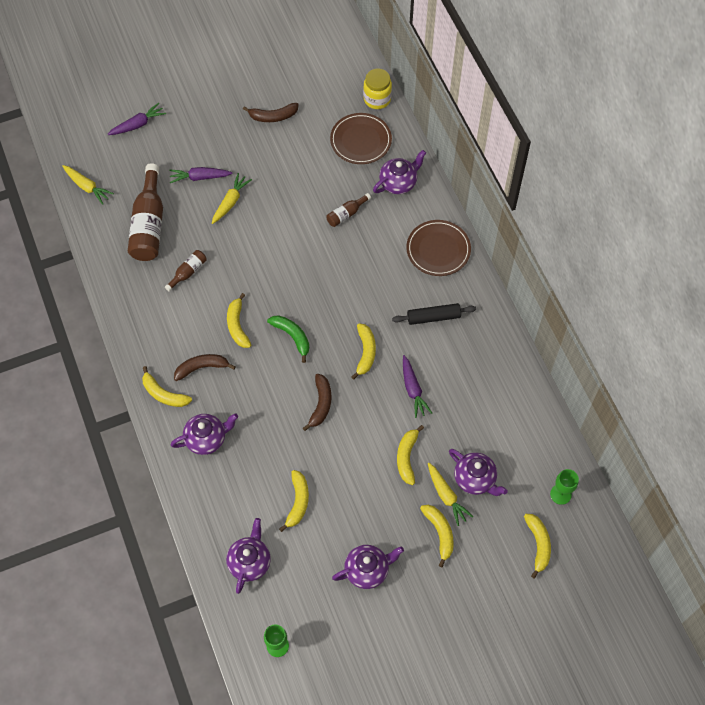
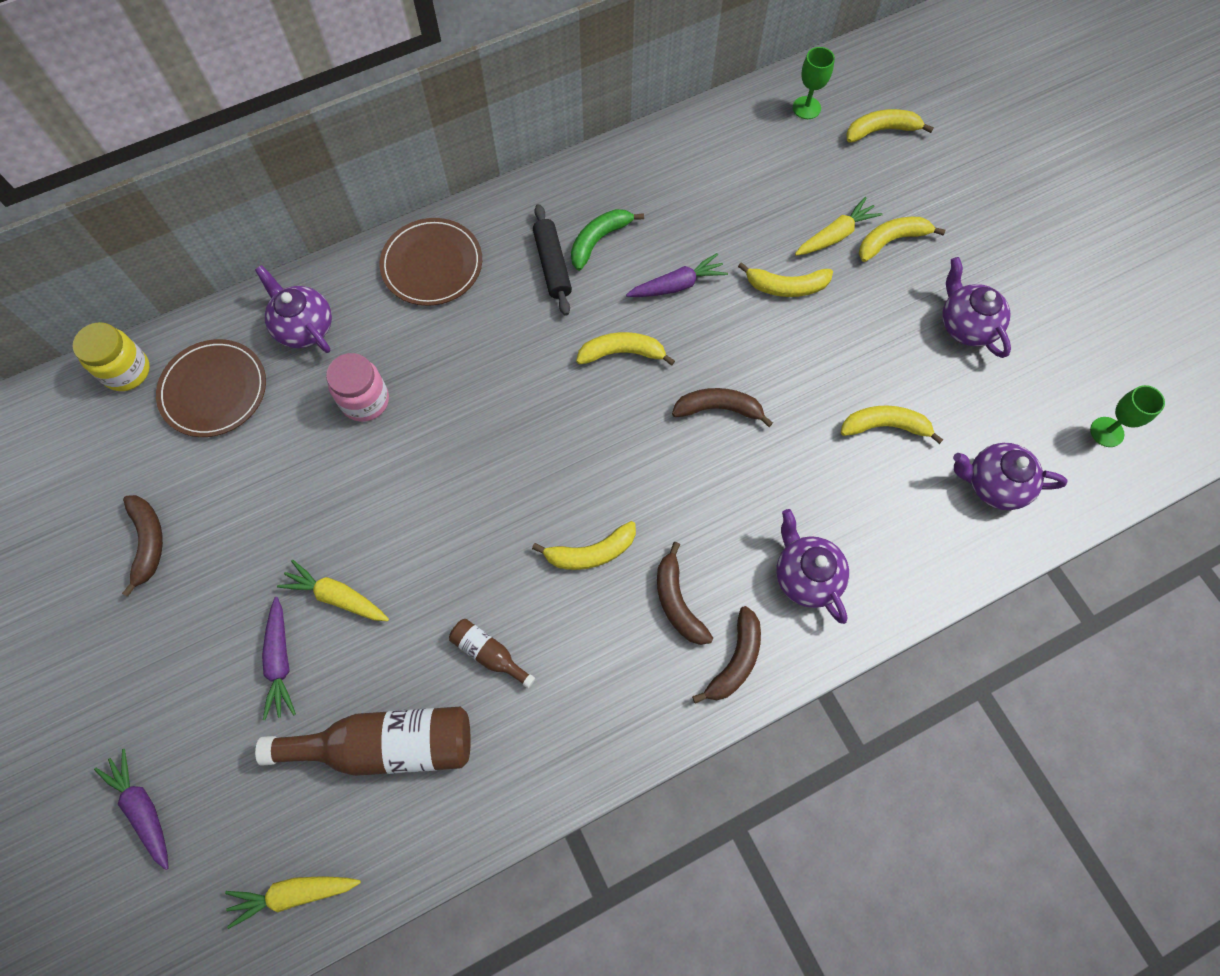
camera: 95 degrees left, 5 degrees up
(87, 187) = (294, 893): yellow carrot -> yellow carrot turned 135 degrees counterclockwise
(164, 394) = (735, 660): yellow banana -> brown banana
(292, 336) = (604, 462): green banana -> green banana (599, 240)
(346, 214) = (365, 401): brown bottle -> pink jar
(475, 479) = (804, 202): purple teapot -> none

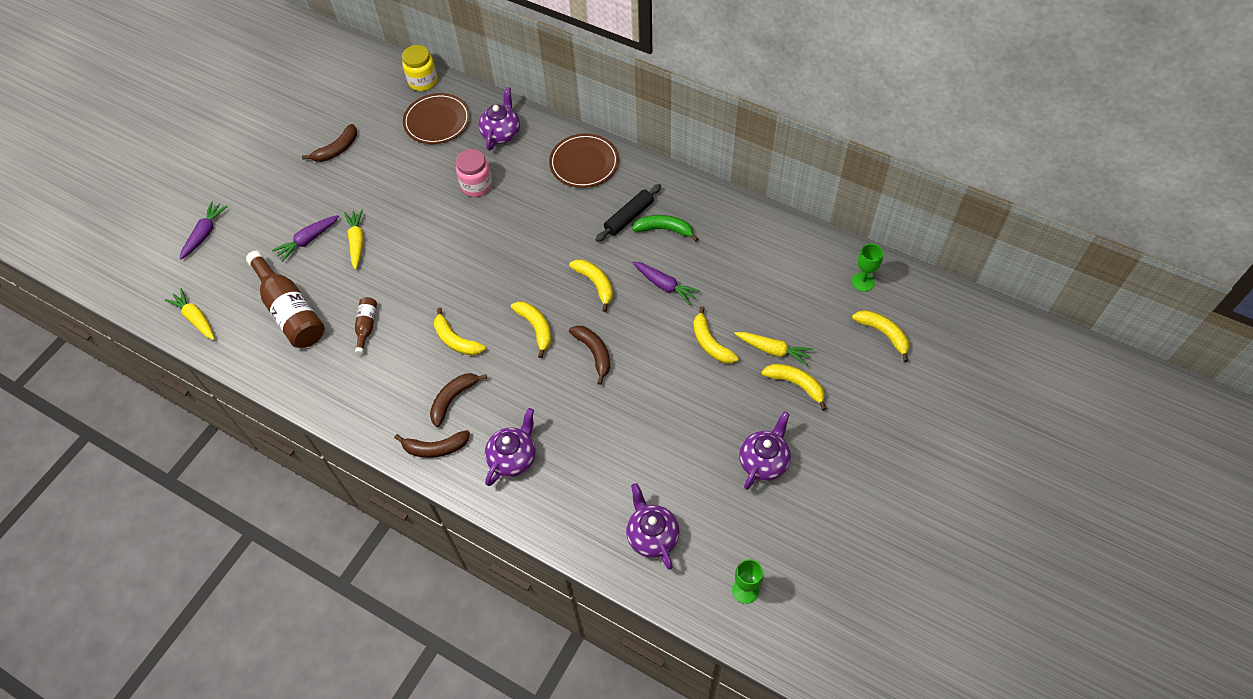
camera: 60 degrees right, 10 degrees down
(885, 426) = (649, 450): yellow banana -> yellow banana (536, 328)

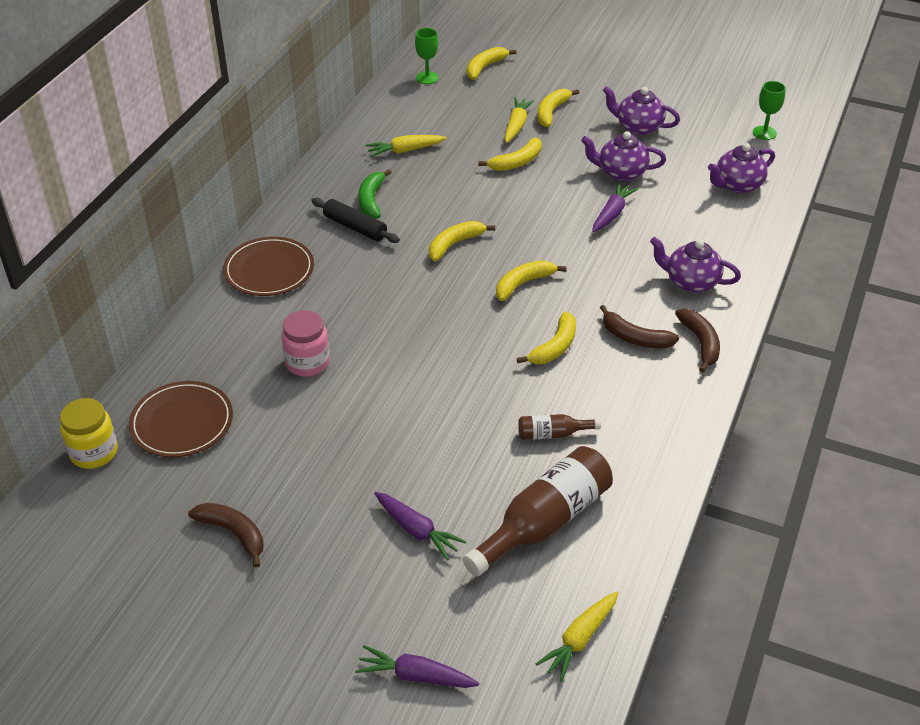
camera: 100 degrees left, 15 degrees down
(357, 242) = (415, 472): yellow carrot -> yellow carrot (405, 150)
(501, 133) = (212, 351): purple teapot -> purple teapot (621, 172)
(594, 353) = (547, 237): brown banana -> none
(664, 285) = (449, 195): purple carrot -> purple carrot (612, 214)

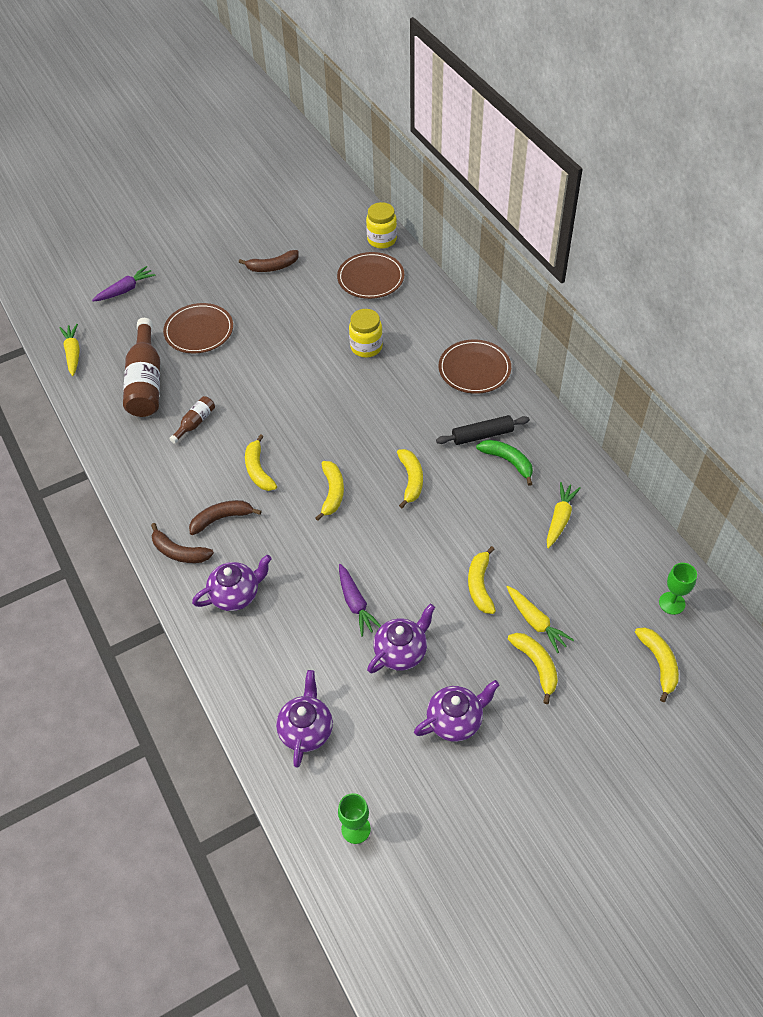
camera: 130 degrees right, 10 degrees up
(307, 363) = (366, 347): pink jar -> yellow jar
(416, 530) = (199, 331): purple carrot -> brown plate

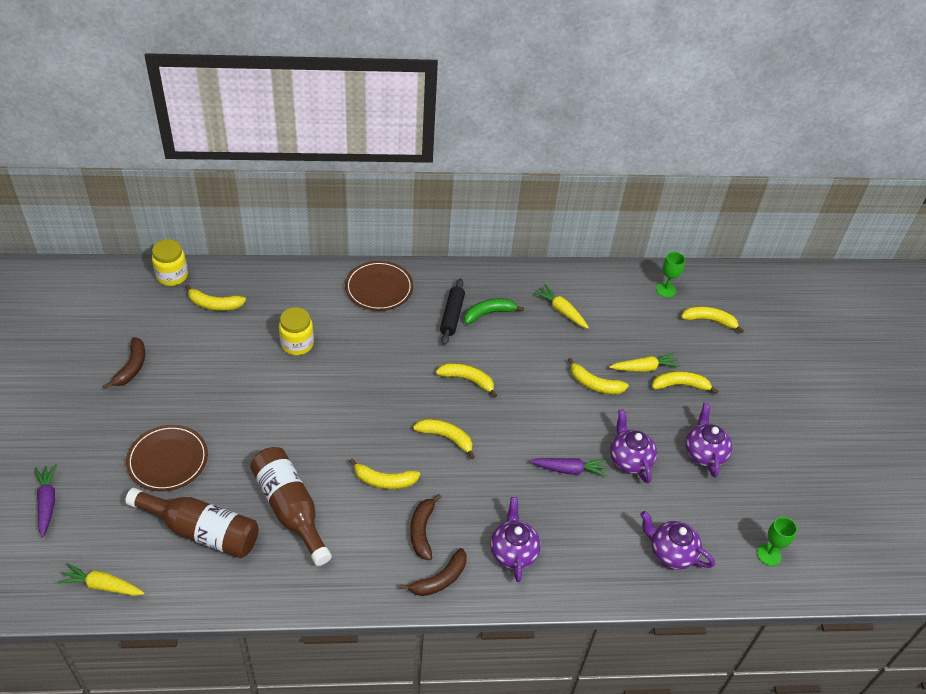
camera: 70 degrees left, 5 degrees down
(195, 423) = (290, 509): brown bottle -> brown bottle, size x2.07
(370, 278) = (214, 304): brown plate -> yellow banana

